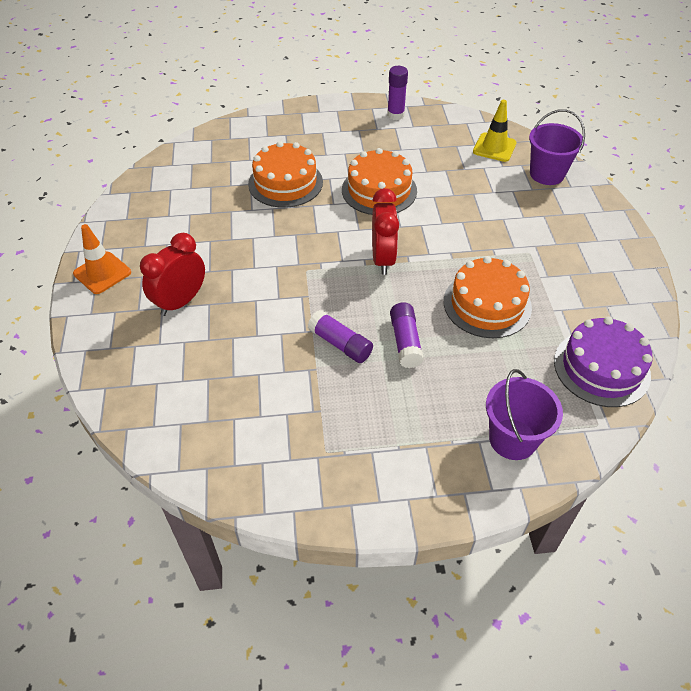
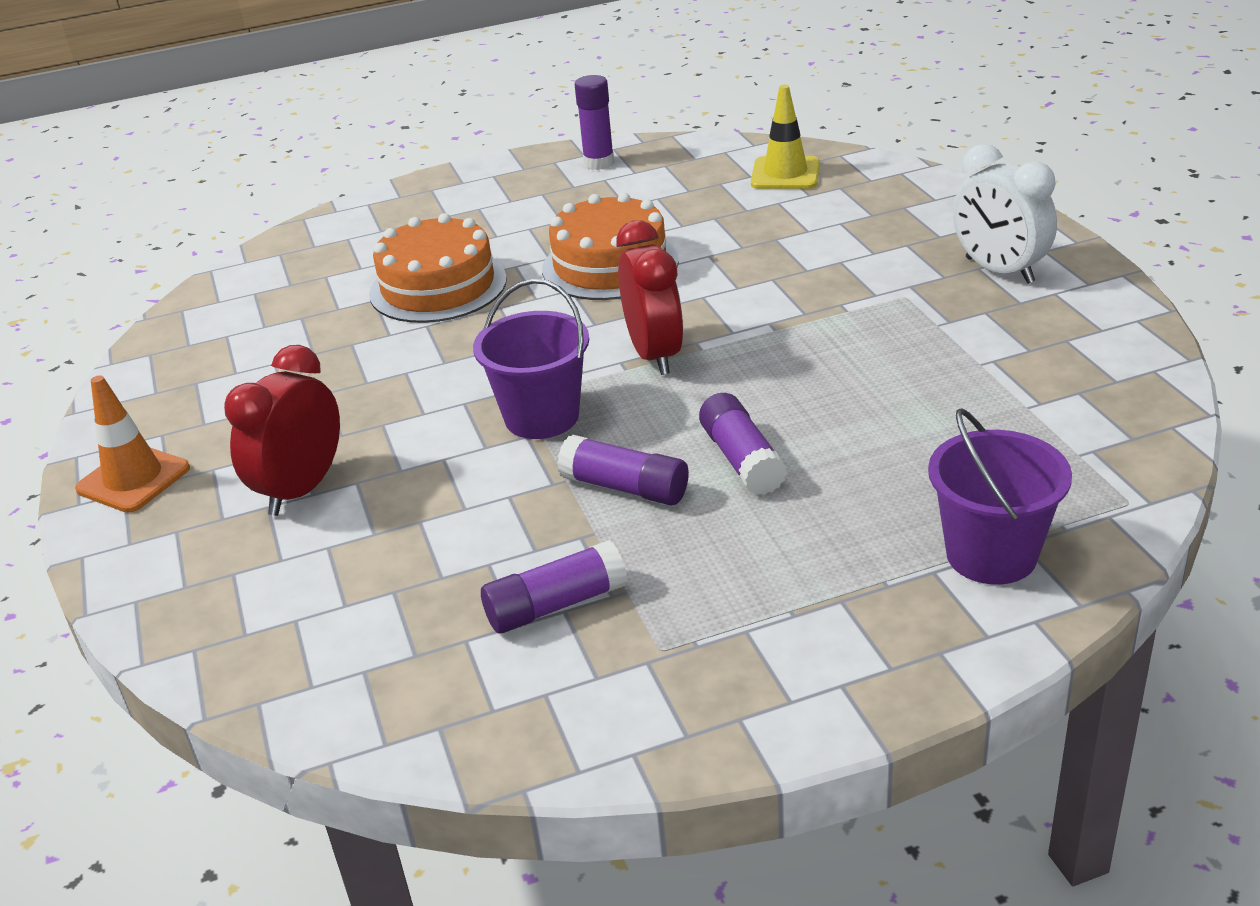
camera: 10 degrees left, 15 degrees down
(283, 409) = (555, 605): none -> purple glue stick
(487, 304) = (863, 379): orange cake -> none
(547, 174) = (888, 191): purple bucket -> purple bucket (541, 417)
(587, 247) = (999, 271): none -> white clock
(601, 368) = (1097, 423): purple cake -> none

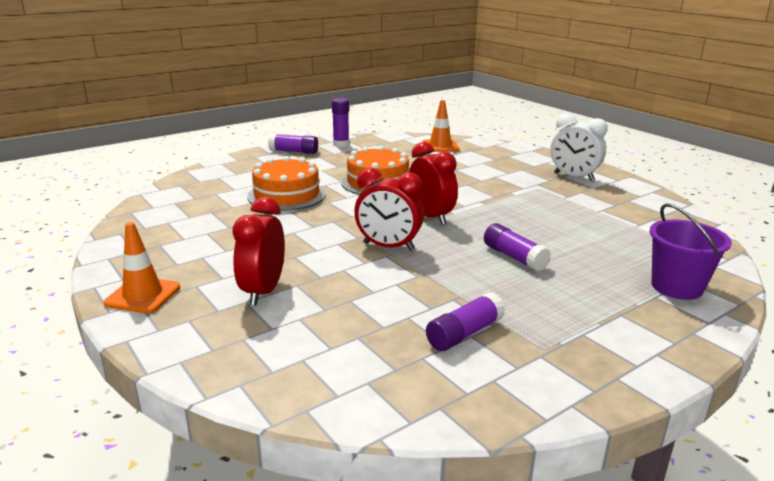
camera: 20 degrees left, 10 degrees down
(541, 417) = (388, 246): purple bucket -> red clock
(625, 488) = (461, 274): purple glue stick -> purple glue stick (294, 151)
(785, 174) = (440, 146): yellow traffic cone -> orange traffic cone

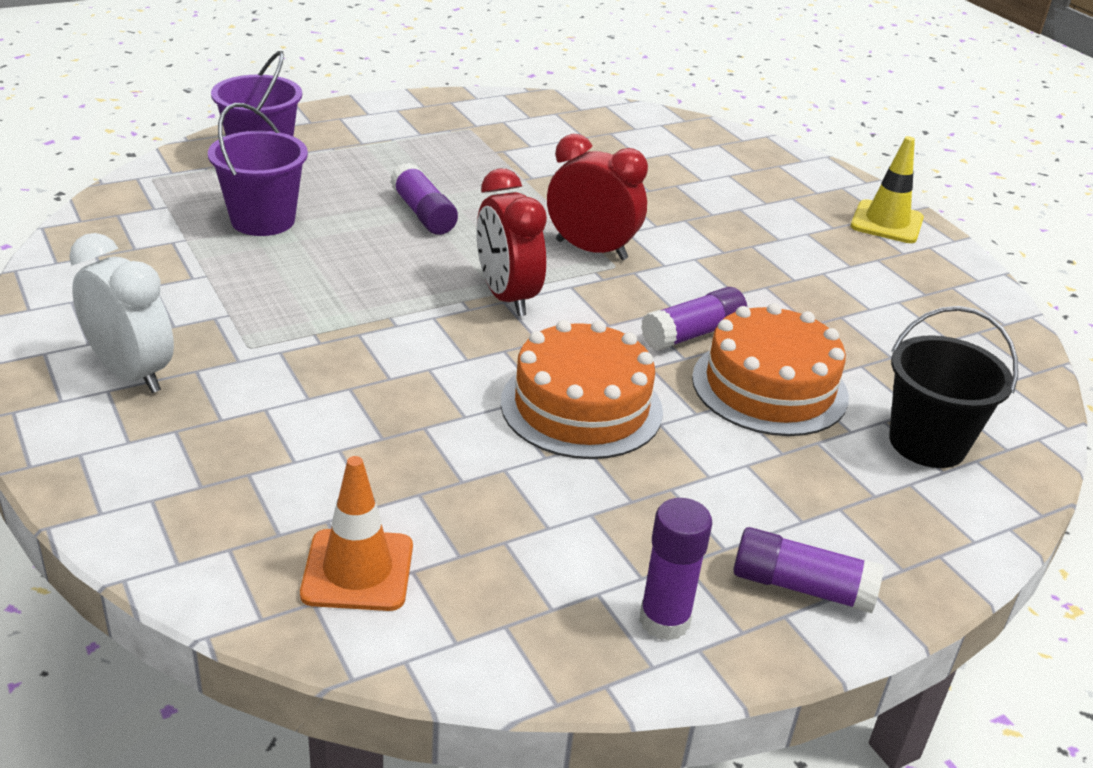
camera: 175 degrees left, 10 degrees up
(143, 295) = (886, 222): orange traffic cone -> yellow traffic cone
(219, 184) = (927, 443): none -> black bucket
(263, 291) = (750, 210): red clock -> none
(464, 333) = (537, 147): purple glue stick -> purple glue stick (693, 334)
(608, 241) = (263, 220): none -> purple bucket

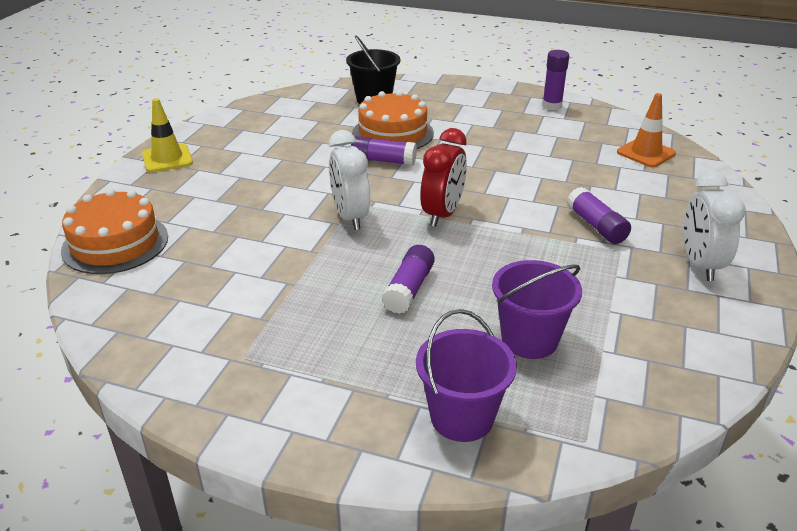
camera: 130 degrees left, 0 degrees up
(581, 406) = (485, 159): orange cake -> orange cake (115, 243)
(591, 250) = (350, 217): red clock -> white clock
(801, 587) = (494, 95): purple glue stick -> purple glue stick (596, 226)

